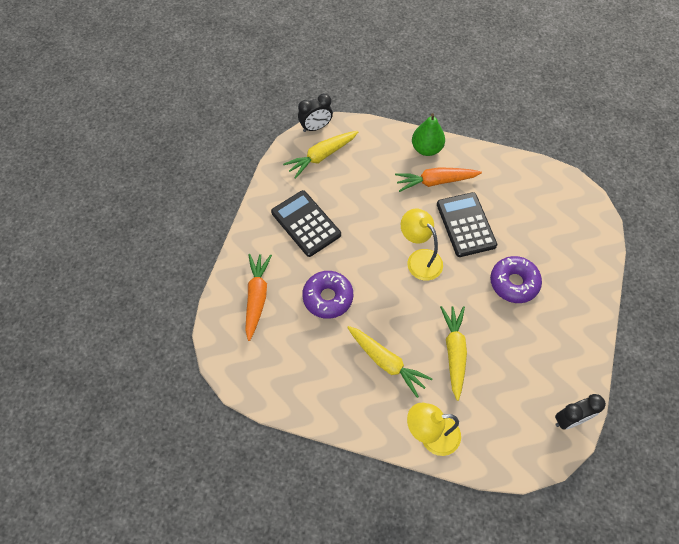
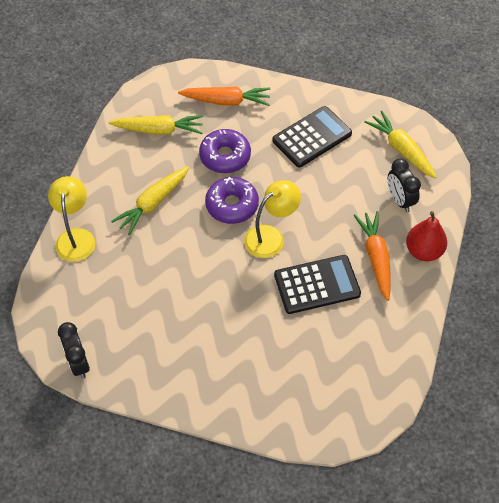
camera: 90 degrees right, 5 degrees down
(315, 127) = (442, 144): black clock -> black clock (400, 200)
(426, 149) = (423, 251): green pear -> red pear
(454, 352) = (160, 262): yellow carrot -> yellow carrot (159, 130)
(514, 283) = (241, 327): purple donut -> purple donut (232, 205)

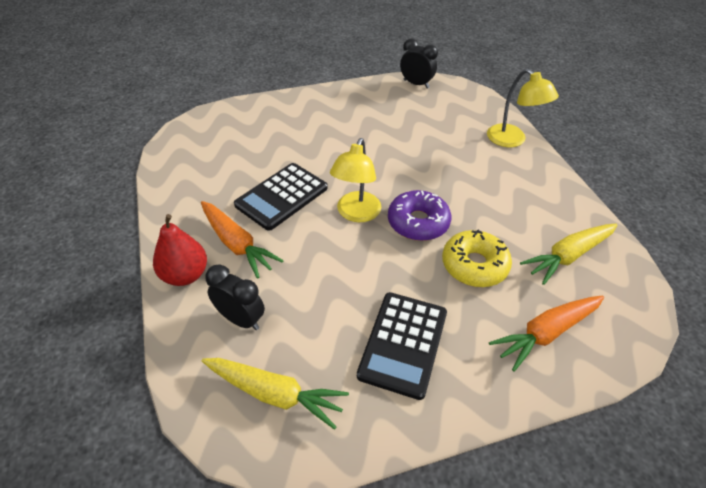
camera: 145 degrees right, 10 degrees down
(153, 203) = (487, 189): yellow carrot -> none
(225, 156) = (474, 265): purple donut -> yellow donut

